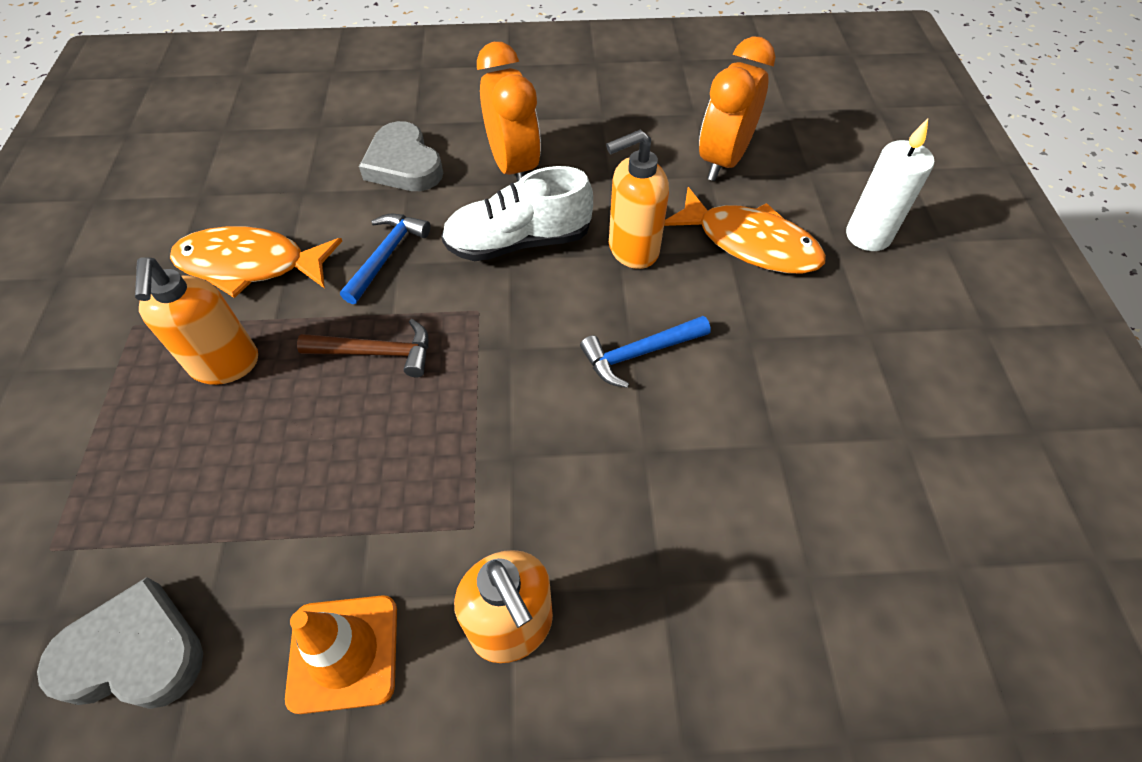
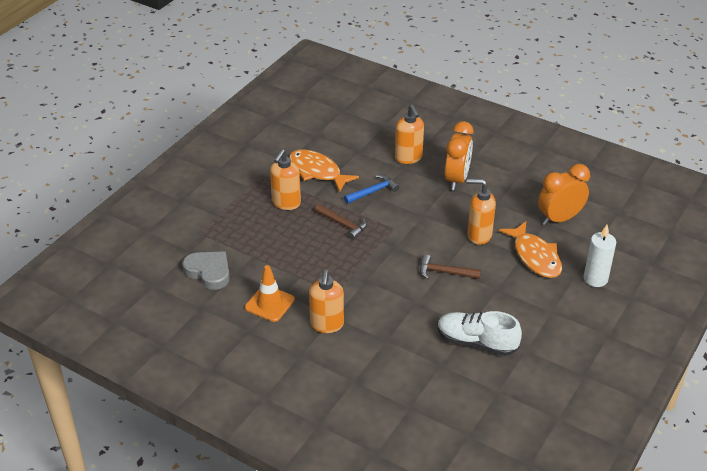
camera: 35 degrees right, 15 degrees down
(404, 164) = (408, 158): grey heart -> orange soap dispenser
(518, 242) = (432, 210): white shoe -> white shoe (476, 342)
(639, 354) = (444, 272): blue hammer -> brown hammer

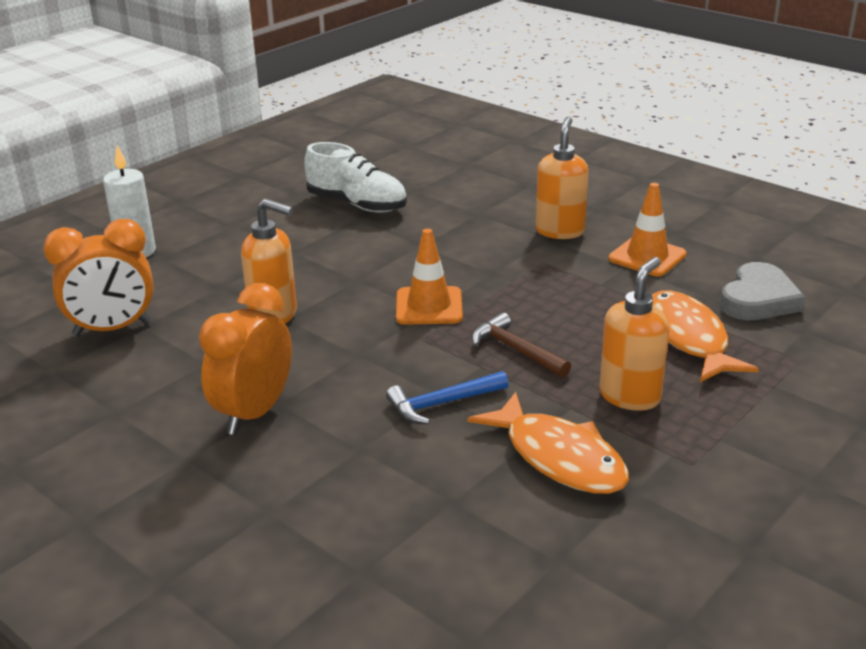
camera: 170 degrees left, 10 degrees down
(209, 272) = (758, 299): grey heart -> grey heart turned 105 degrees counterclockwise
(396, 250) = (429, 306): none -> orange traffic cone
(408, 158) = (335, 471): orange soap dispenser -> none
(444, 272) = (361, 273): brown hammer -> none
(535, 256) = (203, 282): orange fish -> orange fish (687, 338)

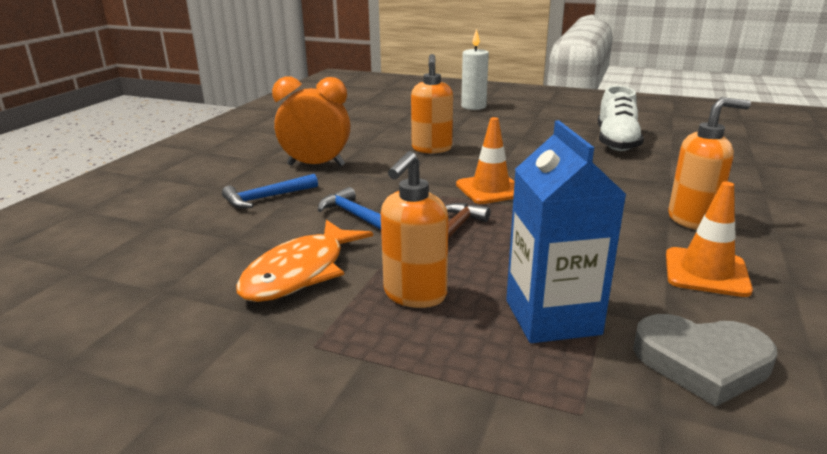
camera: 70 degrees right, 5 degrees down
(112, 329) = (384, 119): orange clock -> none
(341, 466) = (266, 198): none -> blue hammer
(630, 396) = (414, 295): orange soap dispenser -> orange soap dispenser turned 105 degrees clockwise
(687, 338) = (552, 317): orange fish -> blue carton

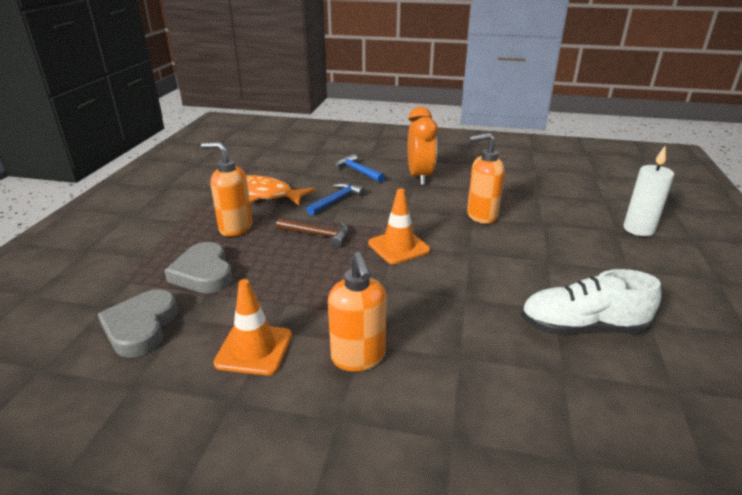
camera: 80 degrees right, 5 degrees up
(552, 317) = (203, 273): blue carton -> grey heart

